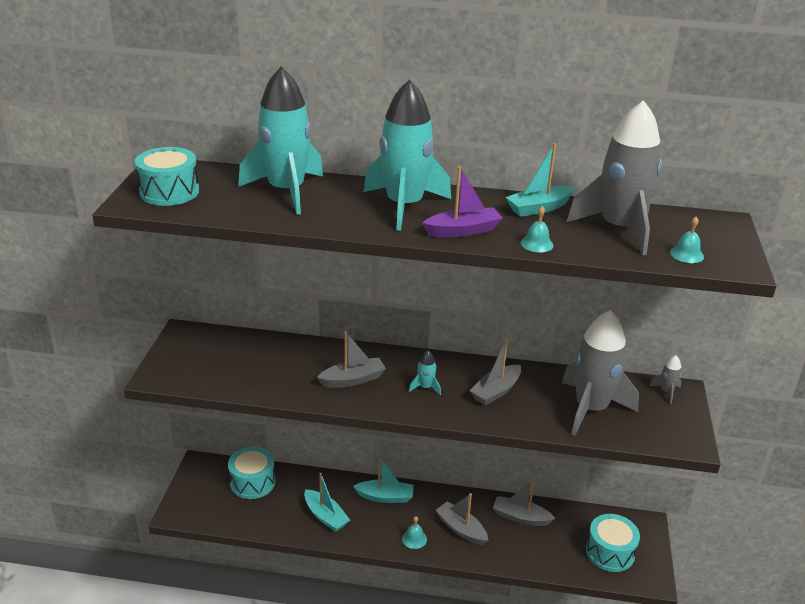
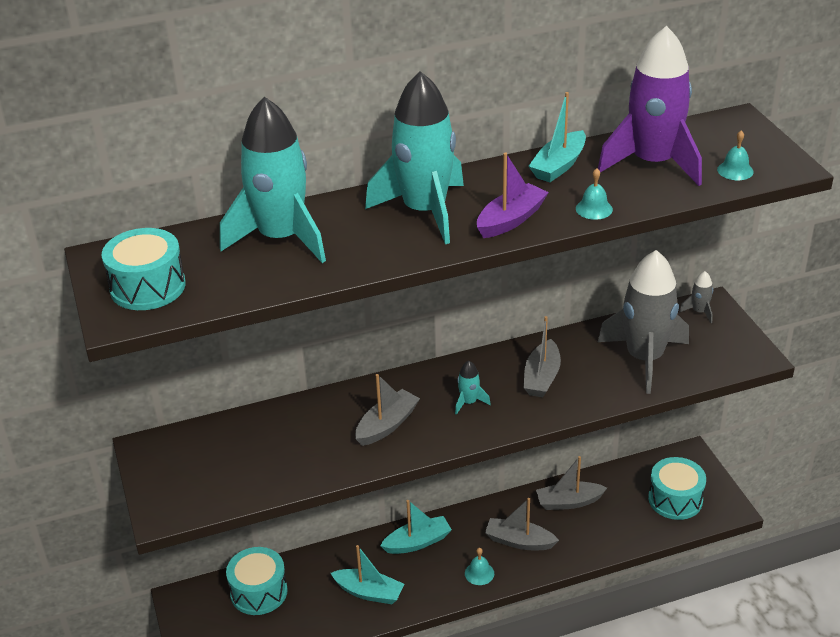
camera: 25 degrees left, 5 degrees up
(619, 228) = (653, 163): grey rocket -> purple rocket

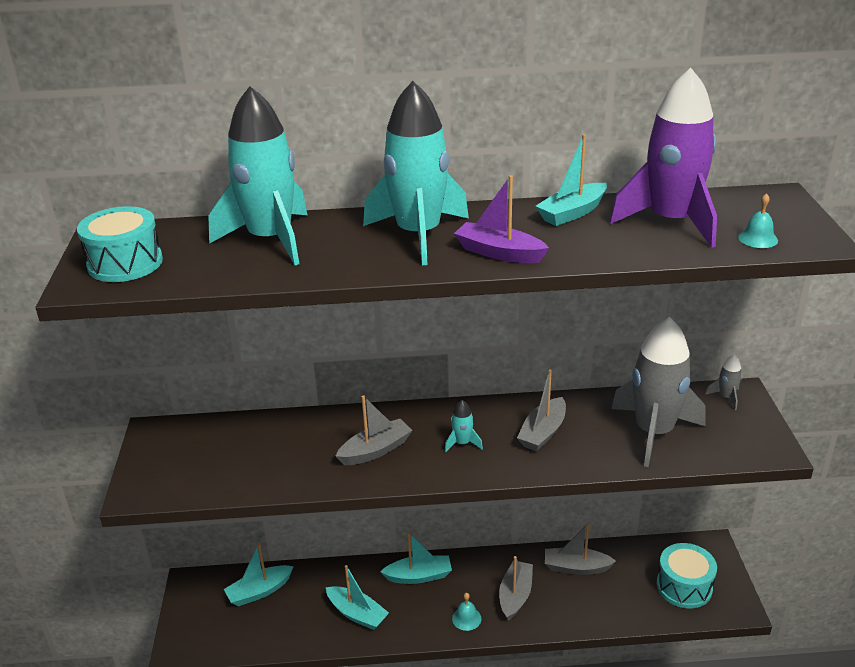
camera: 15 degrees right, 5 degrees down
(259, 592) = (259, 591): turquoise drum -> turquoise boat
(511, 220) = (499, 253): purple boat -> purple boat turned 120 degrees counterclockwise
(519, 541) = (515, 595): grey boat -> grey boat turned 75 degrees clockwise
(594, 209) = (589, 254): turquoise bell -> none

